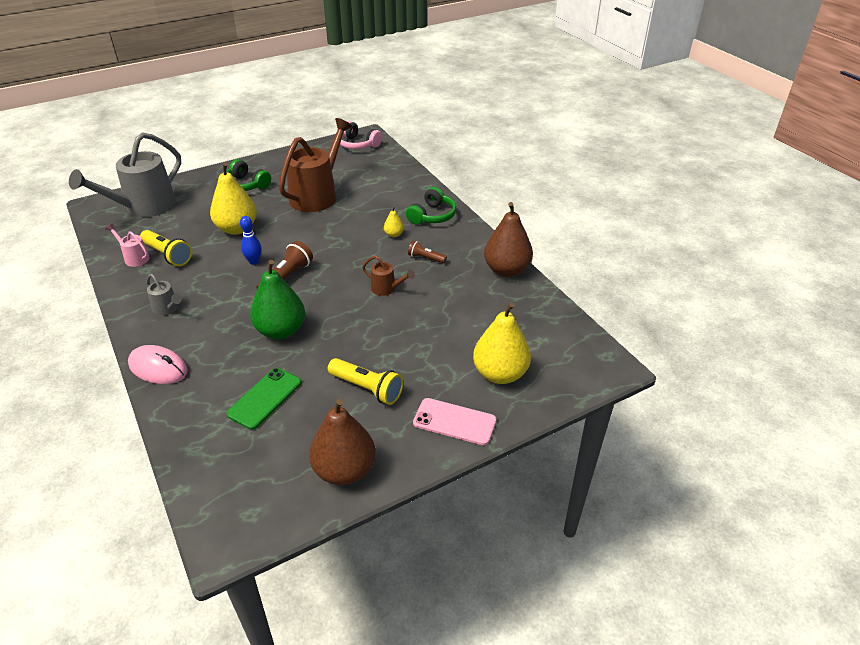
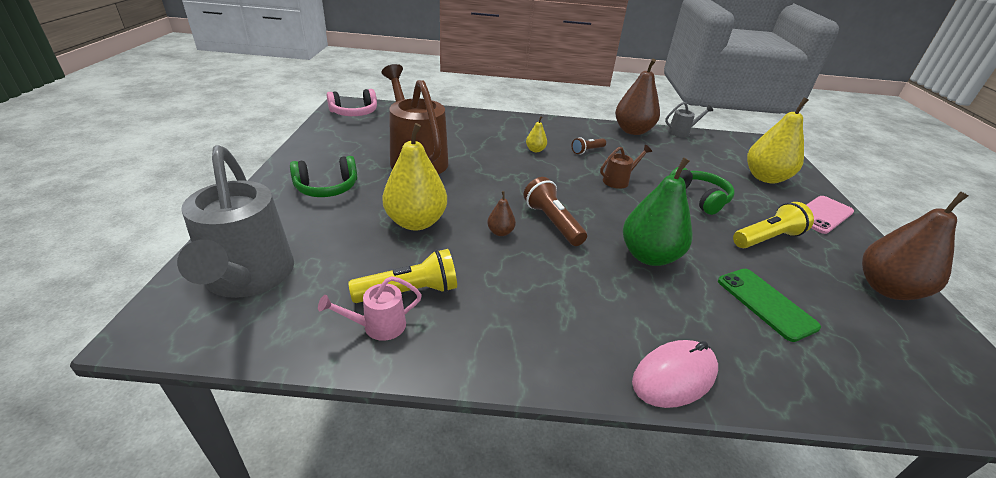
camera: 60 degrees left, 5 degrees down
(167, 309) = (542, 329): grey watering can -> grey watering can (681, 132)
(254, 262) = (500, 232): blue bowling pin -> brown pear
(432, 216) = (525, 127): green headphones -> green headphones (699, 198)

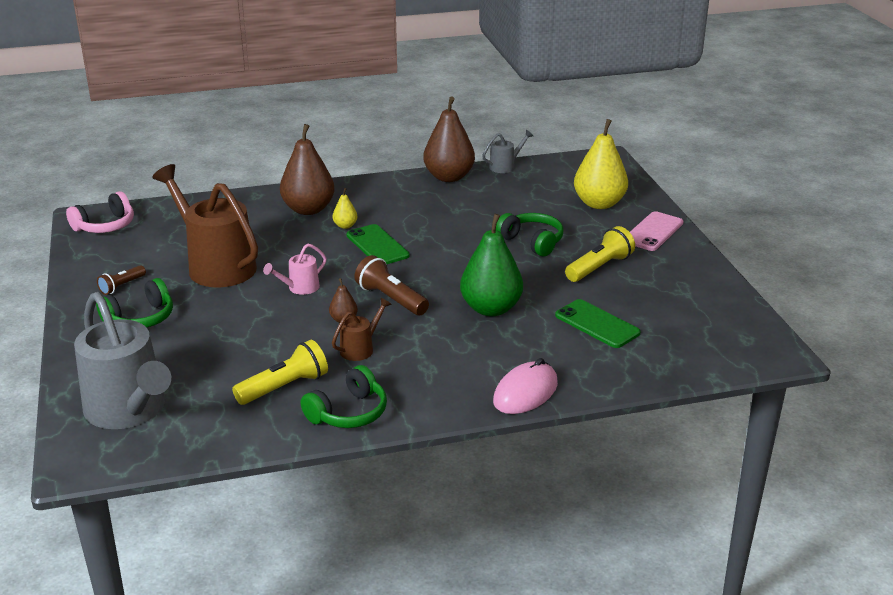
camera: 15 degrees left, 5 degrees down
(378, 326) = (272, 417): pink watering can -> pink watering can (299, 288)
(416, 222) = (255, 329): yellow pear -> none
(460, 345) = (348, 413): none -> green headphones
(556, 171) = (377, 245): none -> green phone
(587, 151) = (403, 214): brown flashlight -> brown flashlight (121, 286)
(619, 180) = (446, 241): brown watering can -> brown watering can (360, 348)
(887, 289) = (701, 288): brown pear -> brown pear (308, 209)

